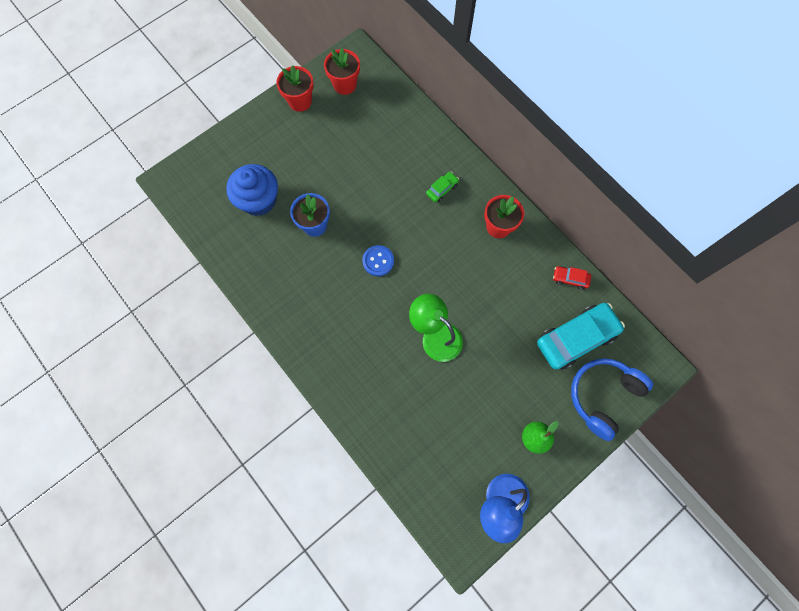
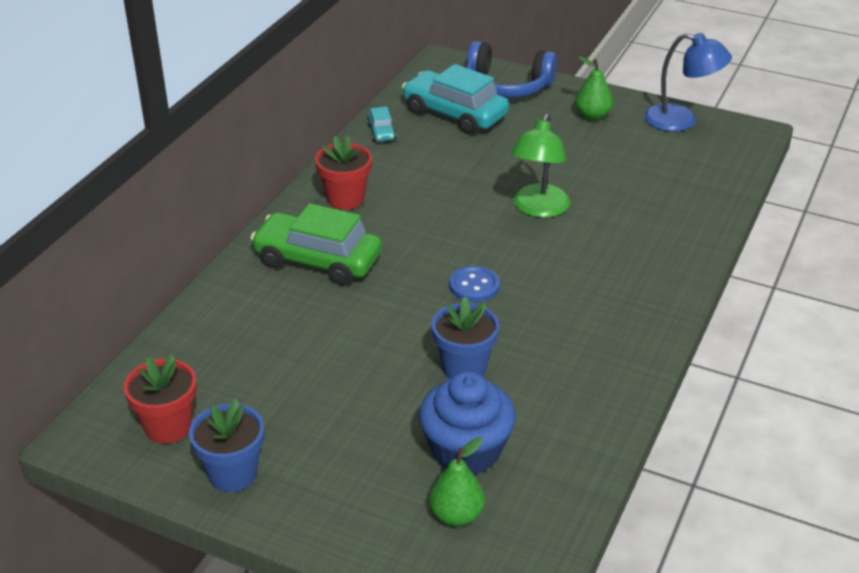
camera: 115 degrees left, 35 degrees down
(224, 179) = (456, 515): none -> green pear
(300, 101) = (233, 474): red flower pot -> blue flower pot
(442, 189) = (317, 260): green car -> green car, size x2.22
(570, 279) = (381, 132): red car -> turquoise car

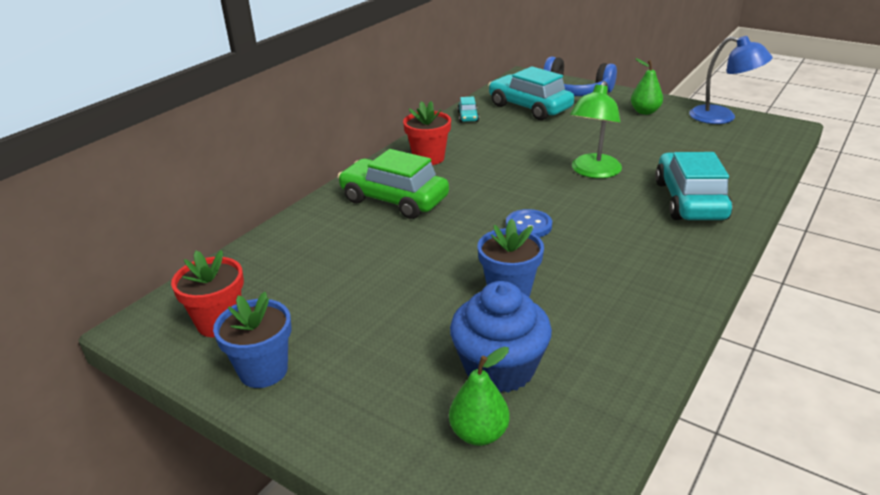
camera: 10 degrees right, 5 degrees down
(644, 242) = (689, 200): none -> turquoise car

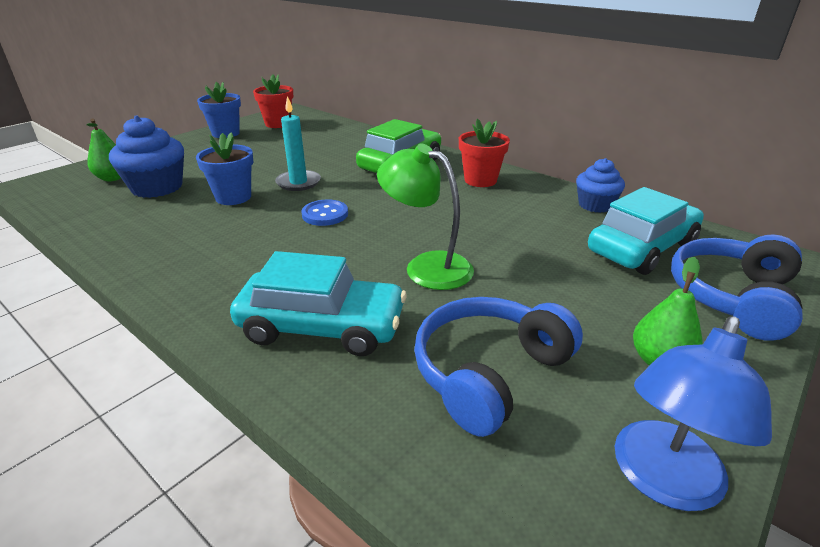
camera: 95 degrees right, 0 degrees up
(456, 255) = (298, 182): none -> turquoise candle
(468, 117) = (595, 205): turquoise car -> blue cupcake
(688, 149) = (489, 373): none -> blue headphones

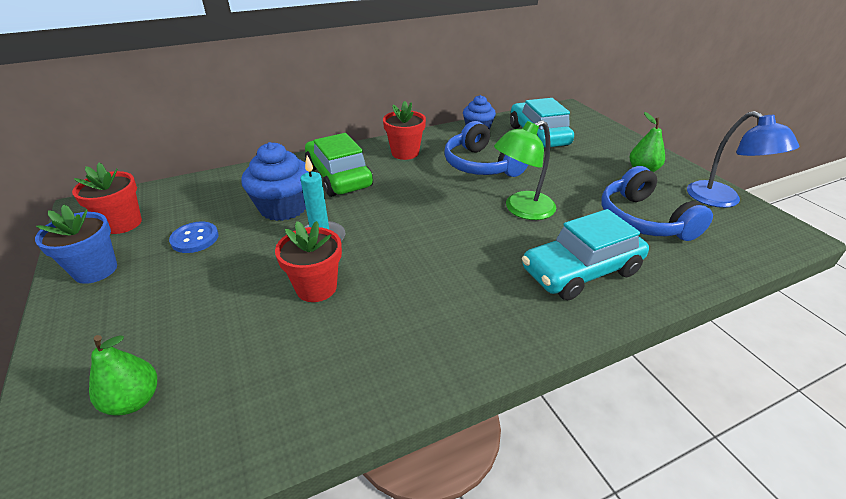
camera: 65 degrees left, 5 degrees up
(157, 187) = (222, 351): blue cupcake -> blue cupcake (283, 207)
(233, 197) = (316, 287): blue flower pot -> red flower pot
(322, 326) = (581, 271): turquoise car -> turquoise car turned 150 degrees counterclockwise
(325, 214) = (406, 236): blue button -> blue button (195, 239)
(733, 297) = (596, 133): blue headphones -> blue headphones (481, 165)

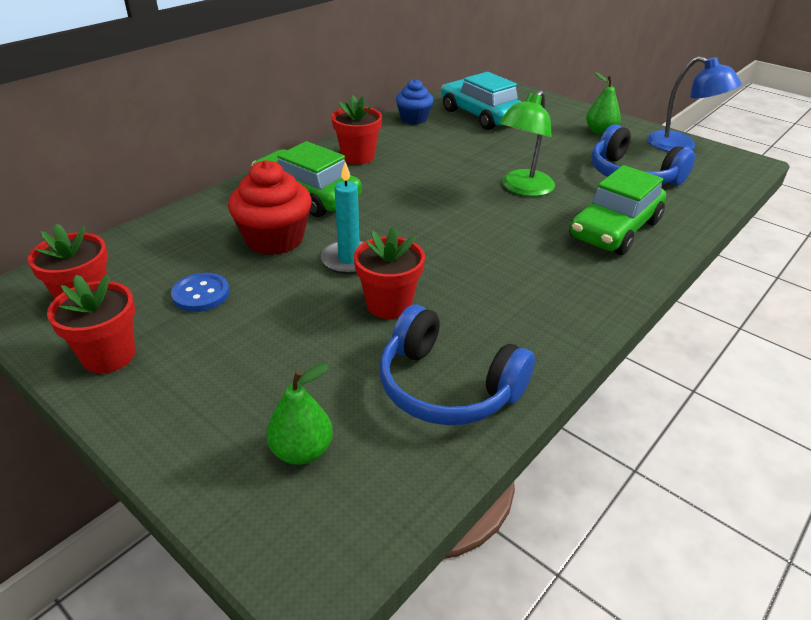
camera: 25 degrees left, 0 degrees up
(95, 270) = (109, 356): blue flower pot -> red flower pot
(283, 207) = (274, 239): blue cupcake -> red cupcake
(481, 165) = (449, 154): blue headphones -> blue headphones (447, 386)
(581, 271) = (615, 229): turquoise car -> green car

